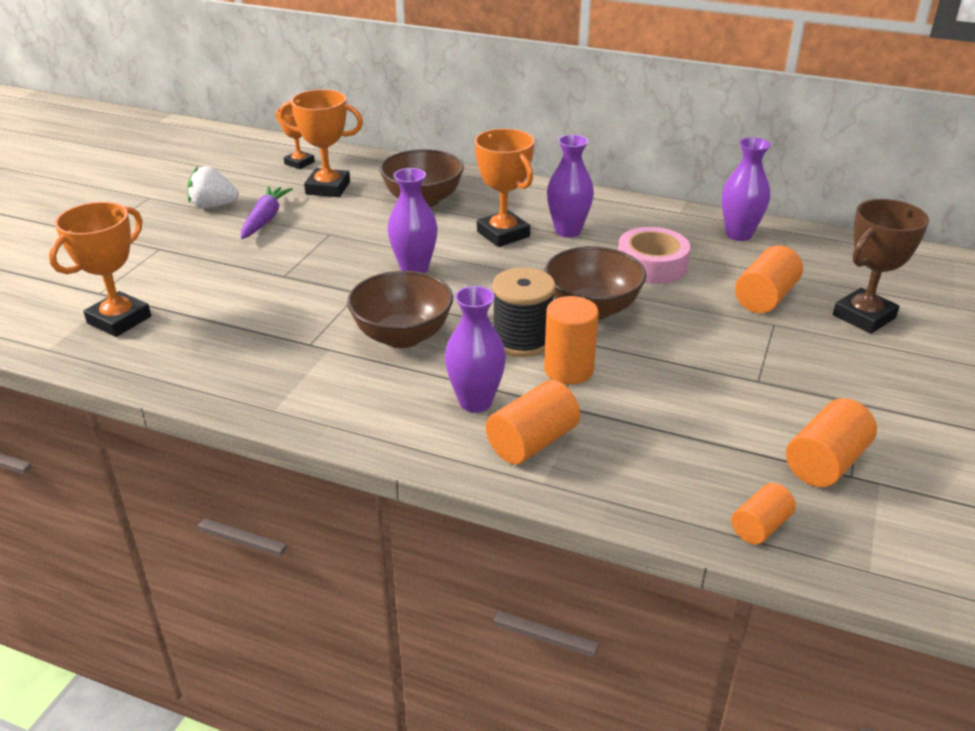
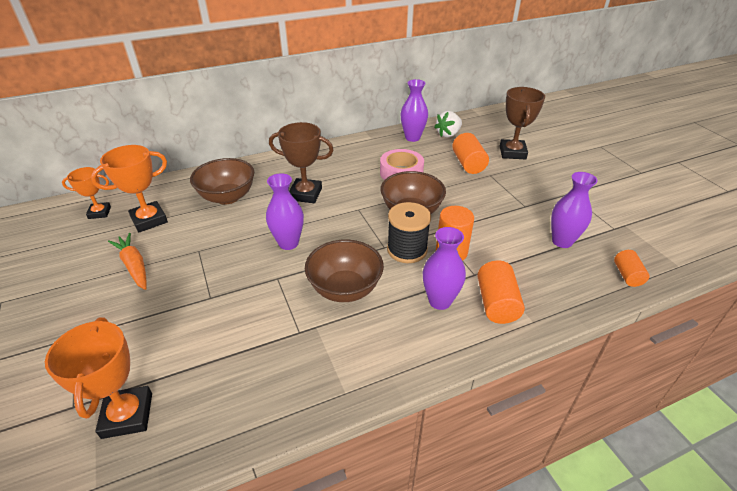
camera: 45 degrees left, 5 degrees up
(213, 206) = (74, 278): white strawberry -> white strawberry (448, 134)
(265, 219) = (134, 266): purple carrot -> orange carrot
(503, 234) = (305, 194): orange trophy -> brown trophy
(568, 231) = (336, 175): purple vase -> purple vase (562, 241)
(825, 463) = (600, 229): orange cylinder -> none

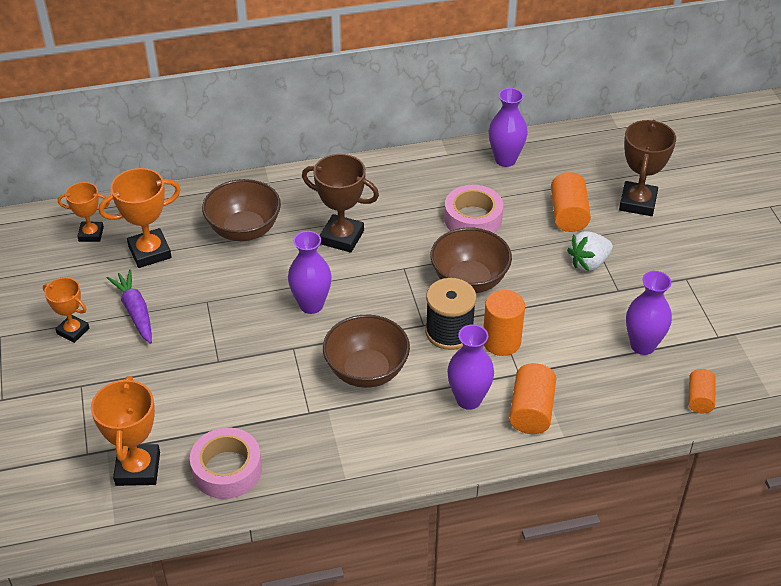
camera: 10 degrees right, 5 degrees up
(73, 289) = (73, 331): none -> orange trophy
(134, 266) = (135, 311): orange carrot -> purple carrot
(223, 401) = (227, 469): none -> pink tape
(448, 134) = (558, 159): white strawberry -> white strawberry (589, 263)

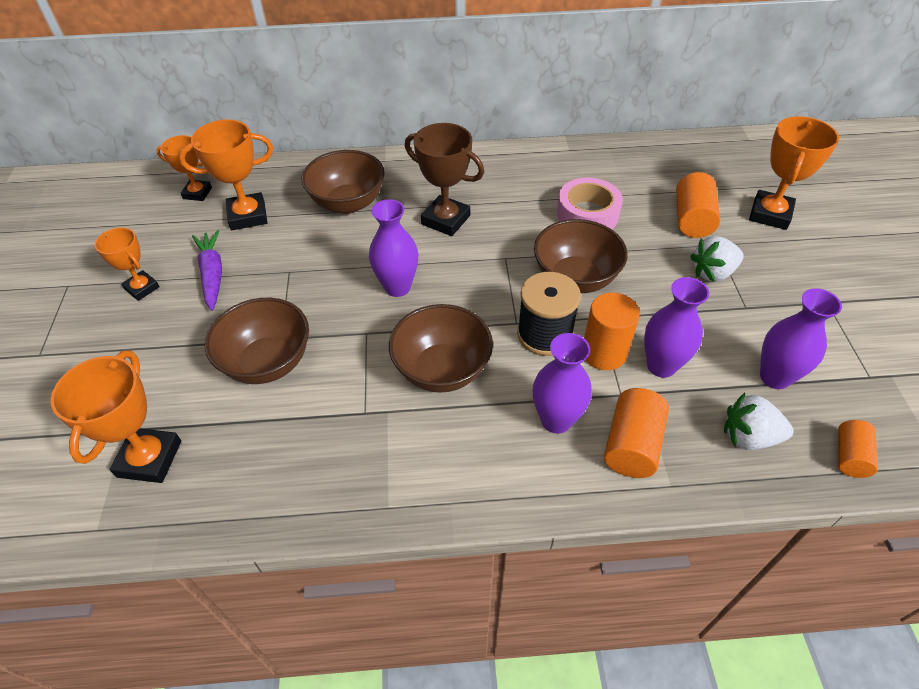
camera: 10 degrees right, 5 degrees up
(213, 382) = (268, 362): none -> brown bowl
(227, 469) = (250, 474): pink tape -> none
(505, 160) = (628, 159): purple vase -> purple vase (661, 366)
(622, 394) = (749, 437): none -> white strawberry
(637, 202) = (770, 214): brown trophy -> orange trophy

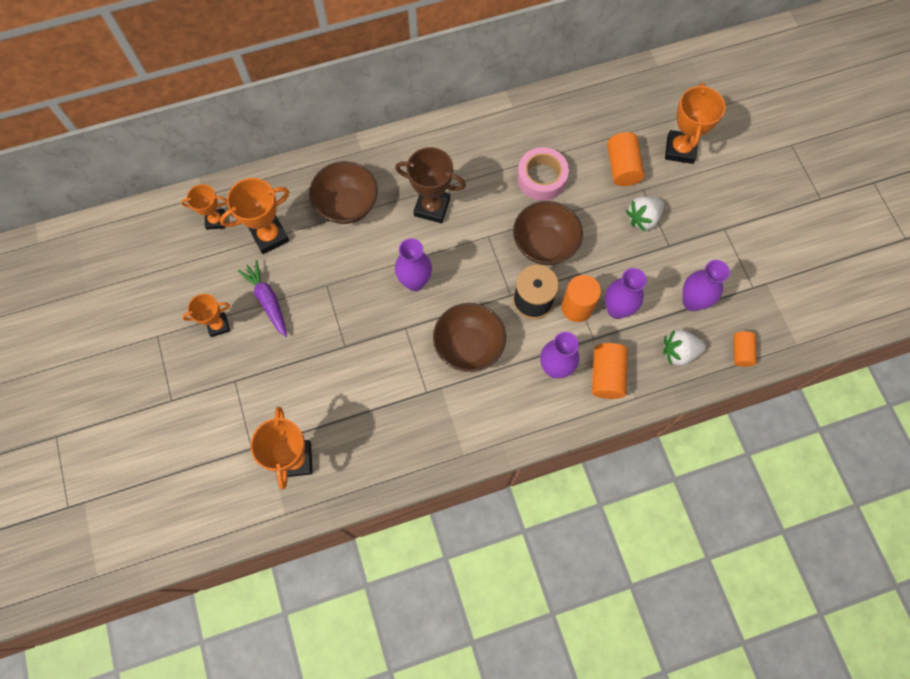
camera: 15 degrees left, 20 degrees up
(142, 288) = (218, 325): orange trophy -> orange trophy turned 45 degrees counterclockwise
(268, 362) = (343, 368): brown bowl -> none

